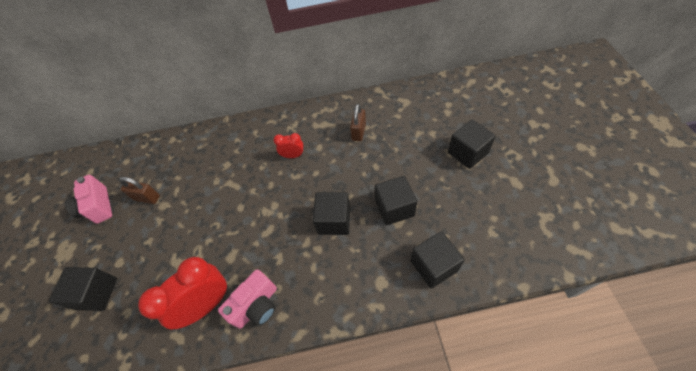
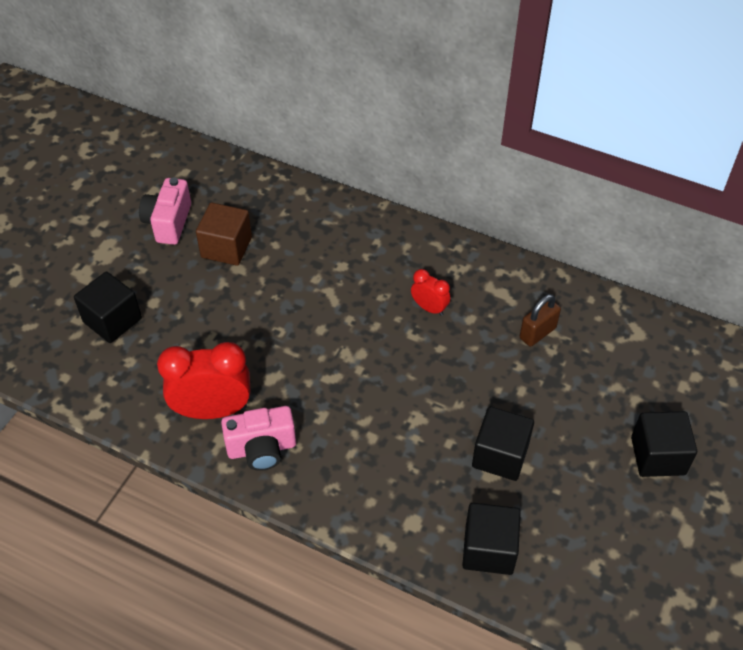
camera: 30 degrees right, 5 degrees down
(147, 198) = (226, 247): brown padlock -> brown cube
(334, 220) = (416, 419): black cube -> none

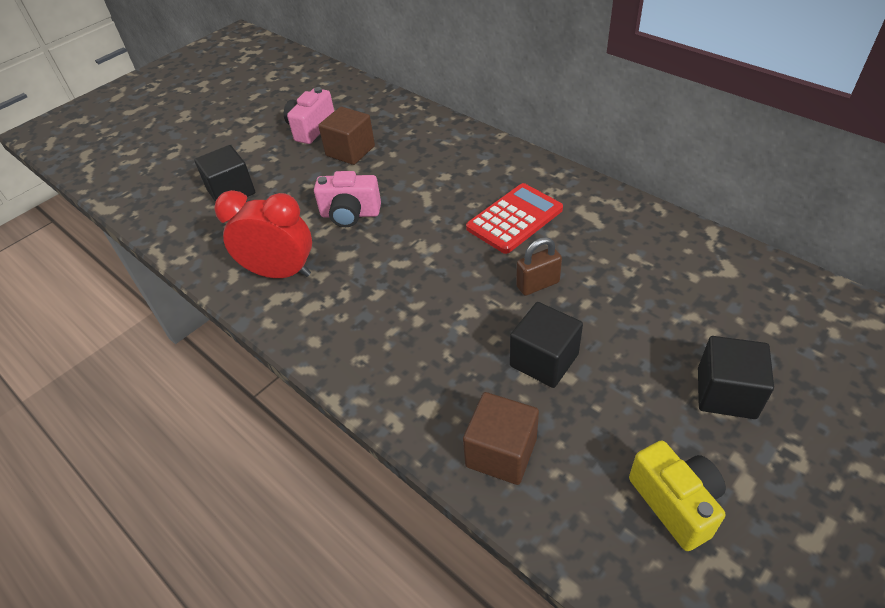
camera: 20 degrees right, 5 degrees down
(262, 449) = (309, 312): pink camera -> pink camera (350, 214)
(429, 308) = (515, 219): red clock -> red calculator
(488, 549) = (501, 452): black cube -> brown cube
(537, 333) = (618, 254): brown padlock -> brown padlock (537, 284)
(637, 560) = (675, 503): none -> yellow camera

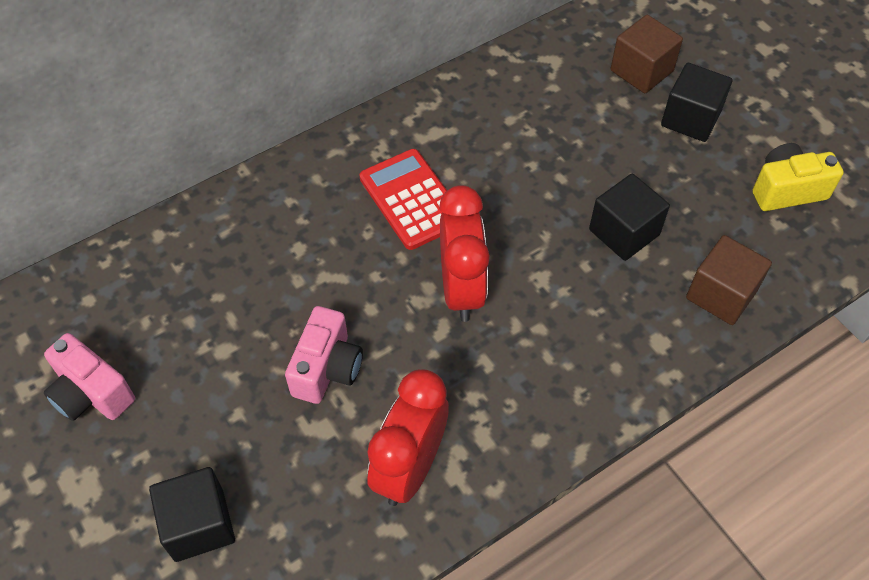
camera: 80 degrees left, 10 degrees up
(350, 151) = (182, 348): brown cube -> brown cube (641, 71)
(440, 265) = (461, 289): none -> red clock
(537, 284) = (522, 208): brown padlock -> none

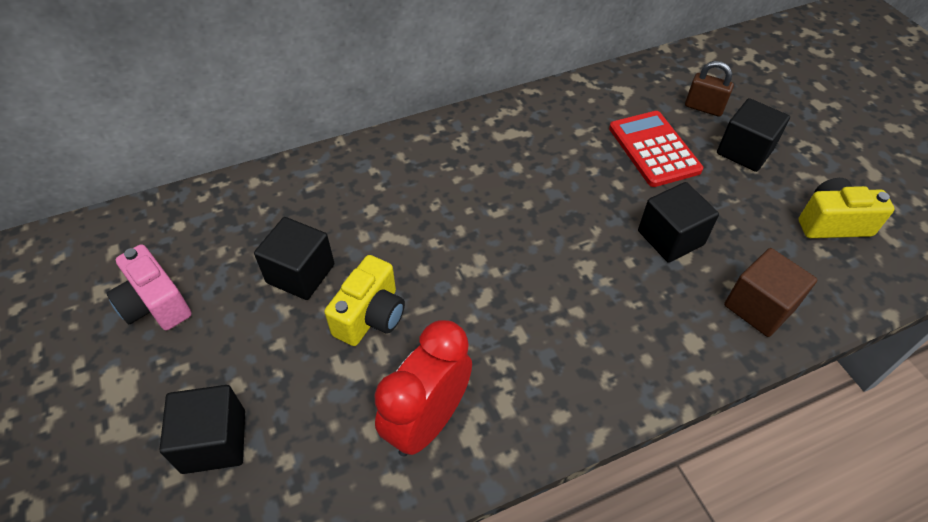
camera: 10 degrees right, 5 degrees down
(240, 334) = (300, 273): none -> black cube
(327, 368) = (370, 316): pink camera -> yellow camera
(412, 199) = (480, 183): red calculator -> red calculator (654, 149)
(461, 289) = (509, 265): red clock -> none
(641, 71) = (703, 108): brown cube -> brown padlock

